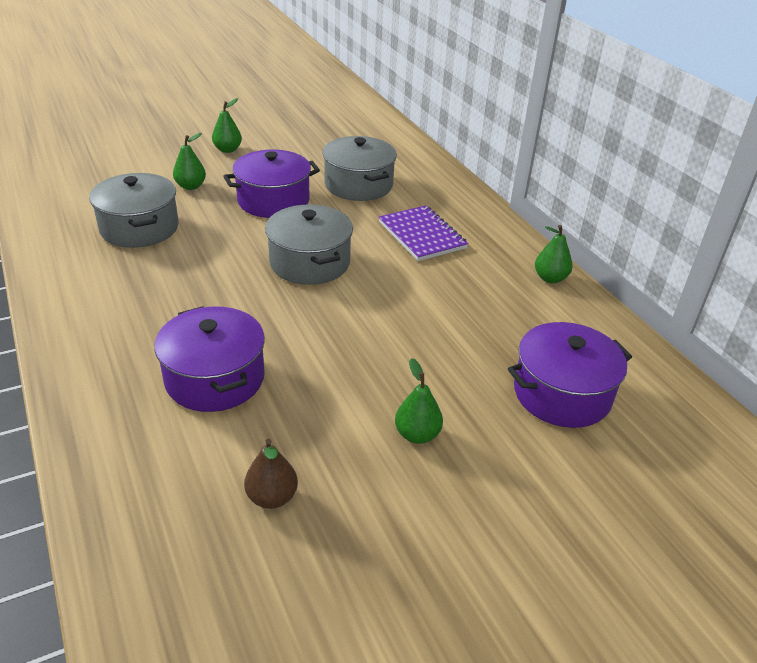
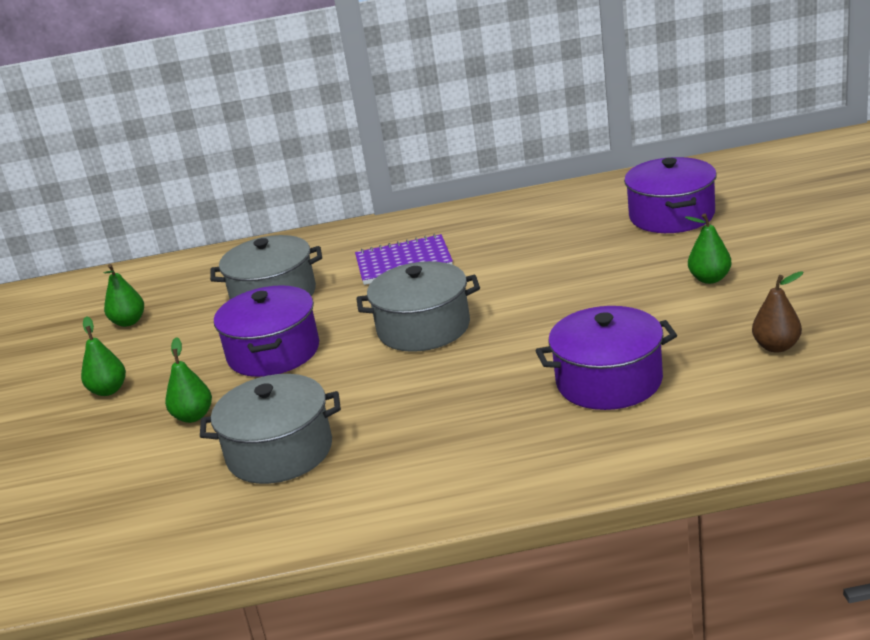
camera: 65 degrees left, 10 degrees down
(550, 278) = (510, 206): green pear -> green pear (129, 322)

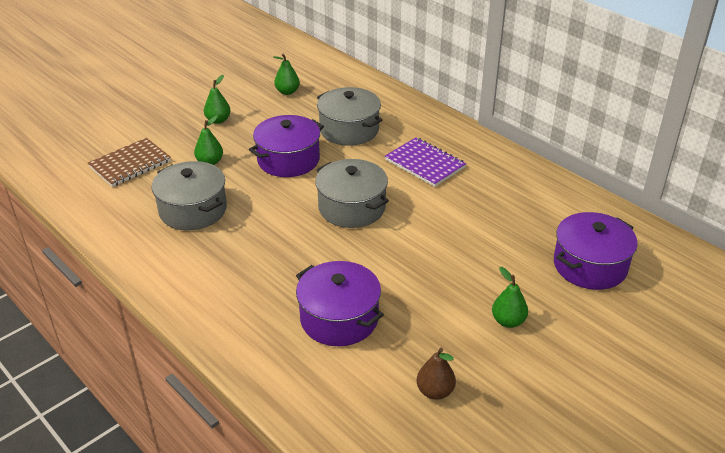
camera: 50 degrees right, 10 degrees up
(98, 491) = (130, 164): none -> brown notebook

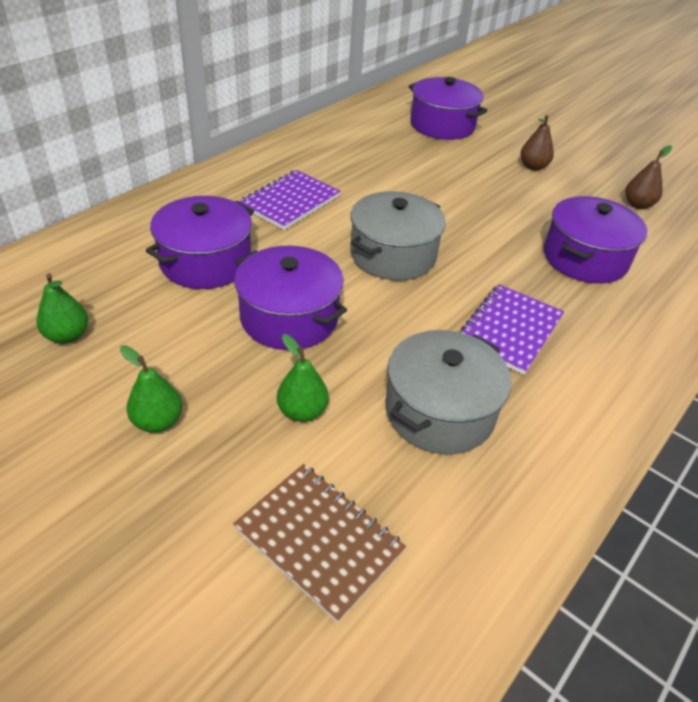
camera: 100 degrees left, 5 degrees up
(256, 252) = (509, 330): none -> purple notebook
(349, 130) = (206, 262): grey pot -> purple pot
(508, 321) = (533, 167): green pear -> brown pear

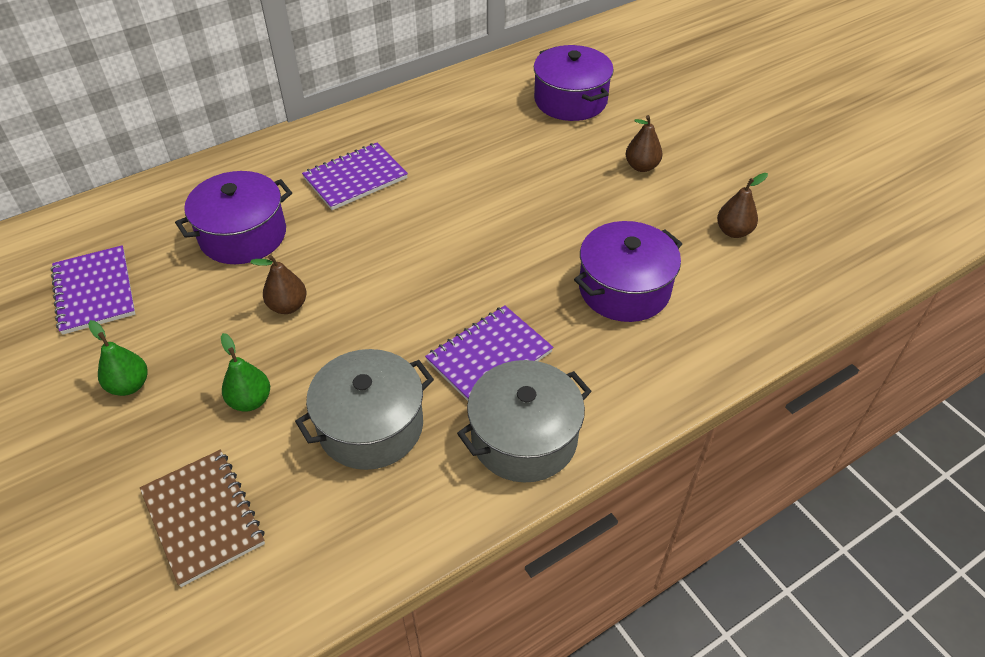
camera: 20 degrees right, 5 degrees up
(67, 336) = (94, 291): green pear -> purple notebook
(289, 317) = (288, 306): purple pot -> brown pear
(393, 255) = (423, 254): grey pot -> grey pot (524, 438)

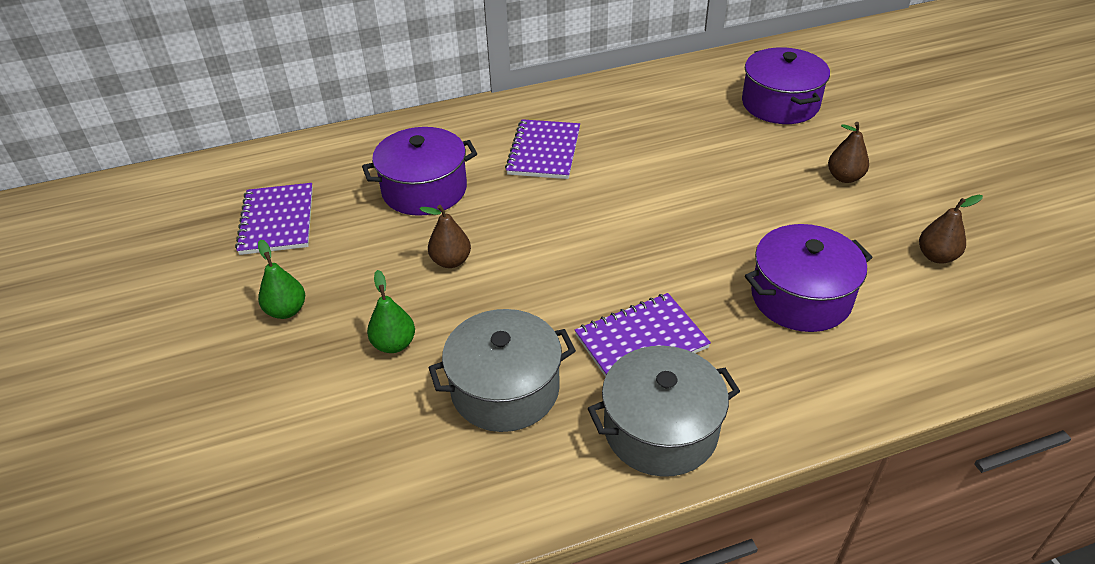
camera: 15 degrees right, 5 degrees down
(203, 517) = (322, 447): brown notebook -> none
(355, 178) = (544, 151): purple notebook -> purple notebook turned 60 degrees counterclockwise

